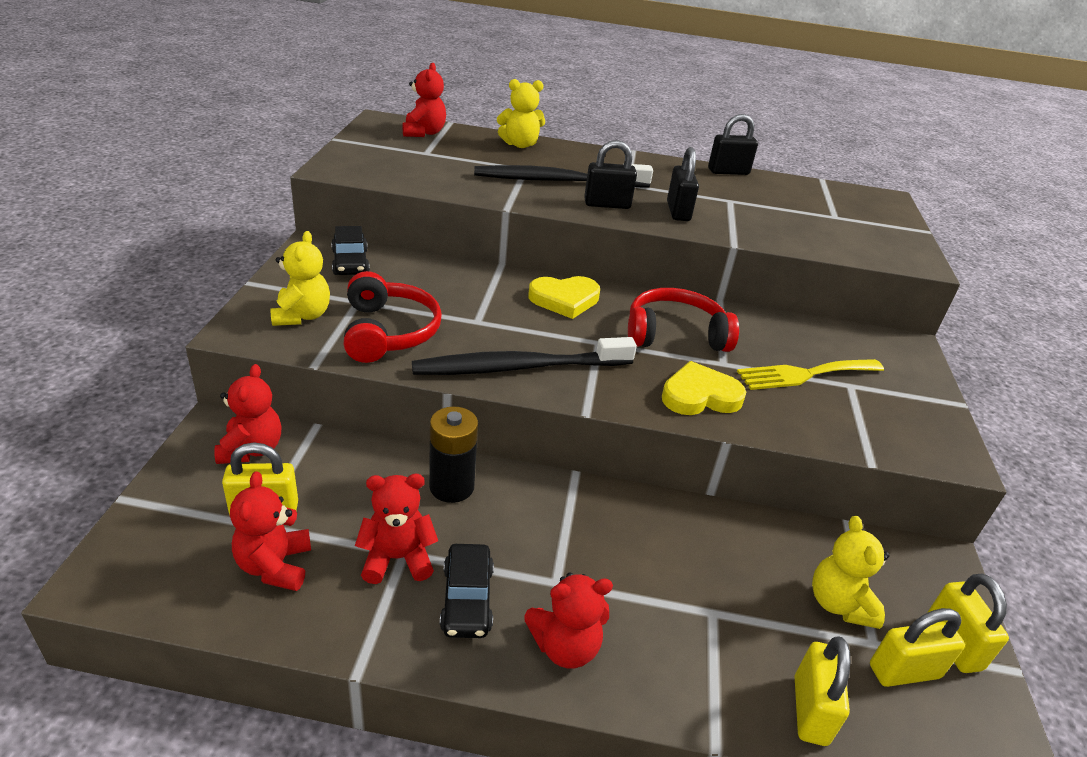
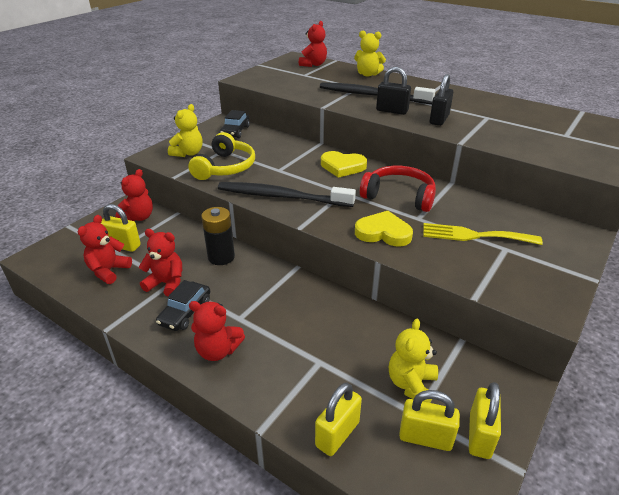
camera: 30 degrees right, 0 degrees up
(389, 332) = (225, 167): red headphones -> yellow headphones
(728, 172) = (505, 100): black padlock -> none

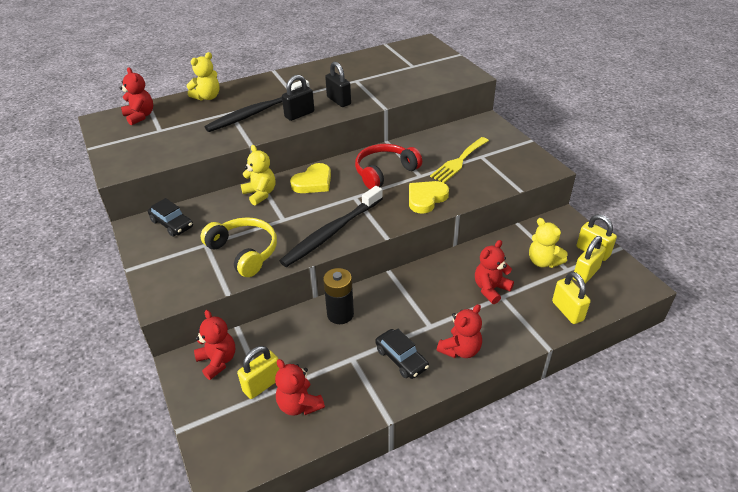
camera: 60 degrees left, 5 degrees up
(166, 283) = (352, 363): red teddy bear -> red teddy bear (491, 289)
(188, 153) = (185, 270): yellow teddy bear -> yellow teddy bear (260, 194)

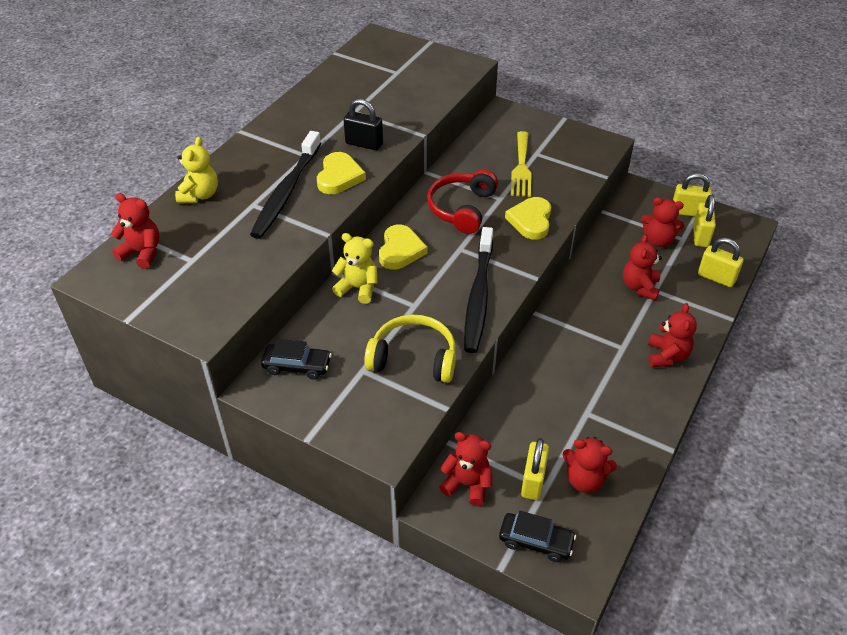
camera: 35 degrees left, 5 degrees up
(299, 114) = (339, 177): black padlock -> yellow heart
(340, 314) = (534, 378): black battery -> none
(401, 359) = (628, 390): black car -> black car (536, 541)
(543, 261) = (658, 240): yellow teddy bear -> red teddy bear

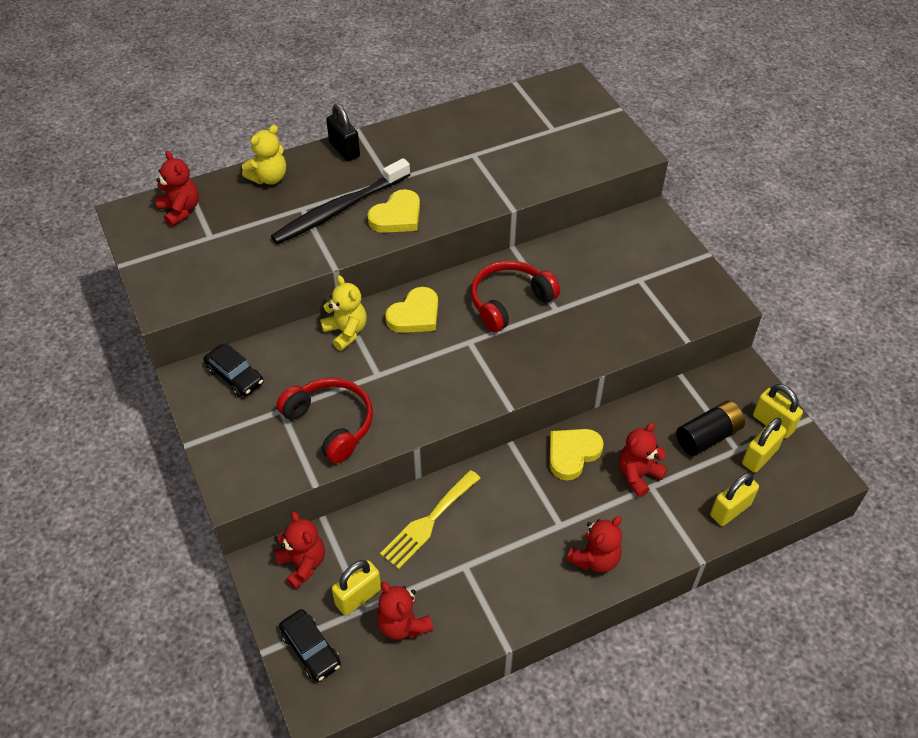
camera: 35 degrees right, 5 degrees up
(364, 144) = (450, 193): black padlock -> black padlock (344, 150)
(413, 358) = (331, 423): yellow headphones -> red headphones
(478, 296) = (440, 398): black toothbrush -> none
(521, 167) = (609, 287): yellow fork -> yellow fork (428, 522)
(530, 220) = (563, 348): yellow heart -> yellow heart (572, 454)
(658, 240) = (708, 436): red teddy bear -> black battery
(716, 277) = (730, 510): yellow padlock -> yellow padlock turned 75 degrees clockwise

